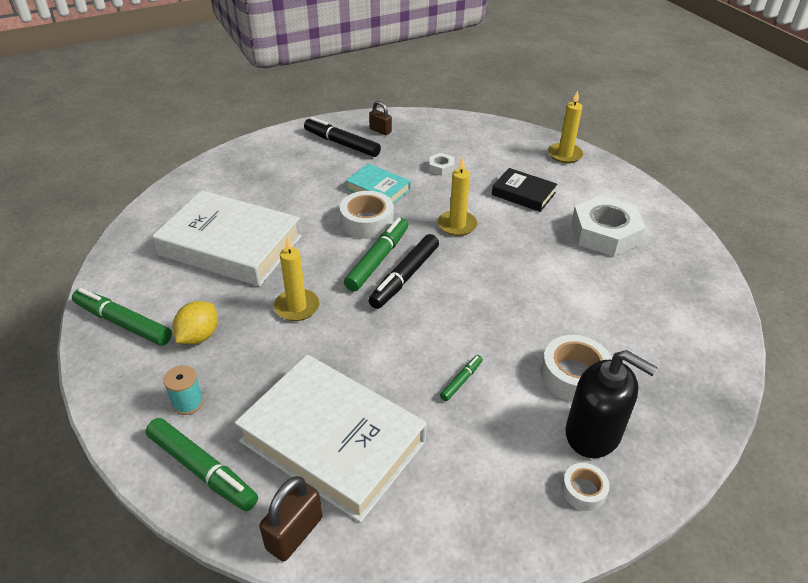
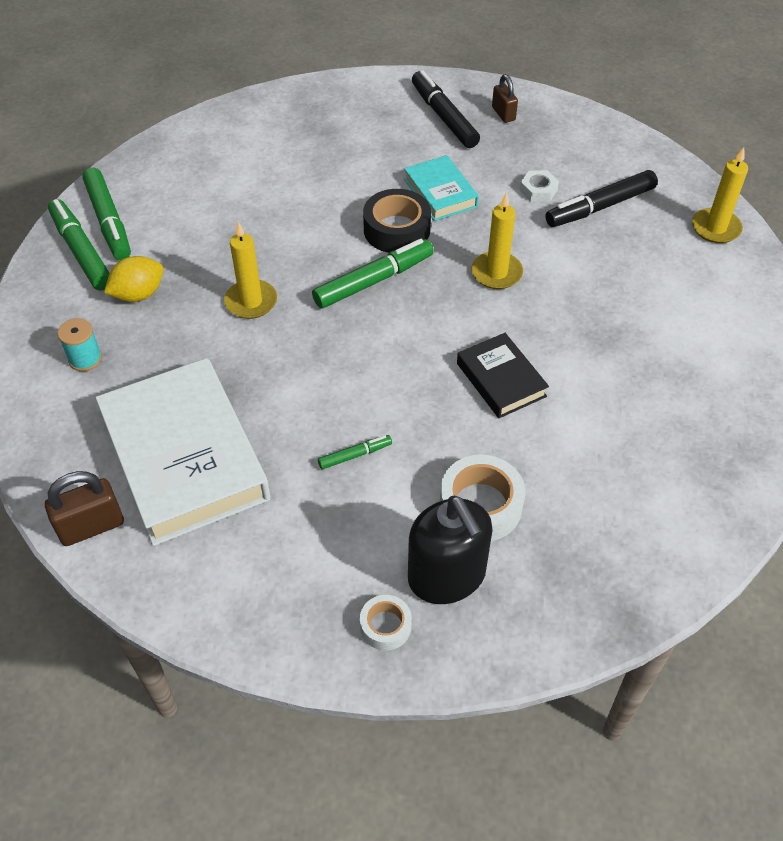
camera: 30 degrees right, 10 degrees up
(202, 470) = (56, 429): green marker -> green marker (109, 221)
(230, 246) = (234, 204): white book -> none
(367, 222) = (397, 230): white tape -> black tape
(404, 277) = (387, 313): black marker -> black marker (600, 207)
(523, 194) = (612, 263): black book -> black book (501, 380)
(605, 233) = (672, 354): white nut -> none

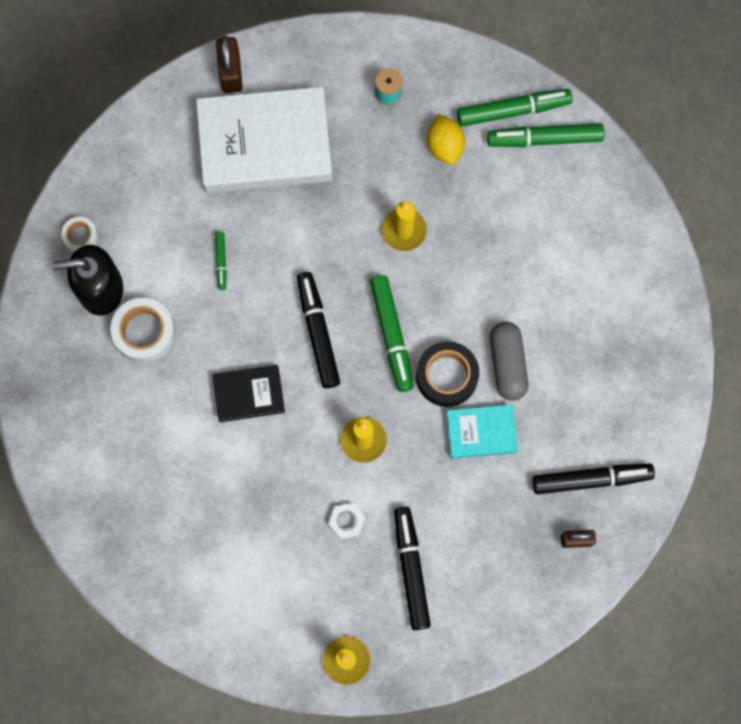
camera: 110 degrees right, 25 degrees up
(363, 192) = (507, 364): none -> grey capsule
(399, 341) = (318, 332): none -> black marker
(538, 190) = (453, 523): white nut -> white nut (347, 522)

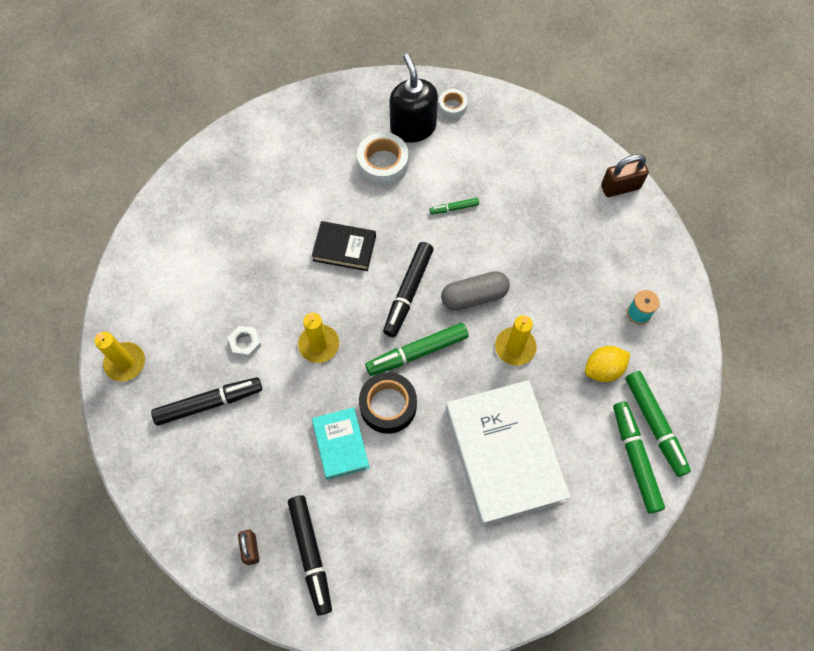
camera: 80 degrees right, 10 degrees down
(249, 394) = (344, 248): black book -> black book turned 60 degrees counterclockwise
(265, 144) = (564, 223): white book -> white book (504, 455)
(318, 332) = (408, 292): black marker -> black marker turned 135 degrees clockwise
(507, 364) = (409, 458): grey capsule -> grey capsule (474, 296)

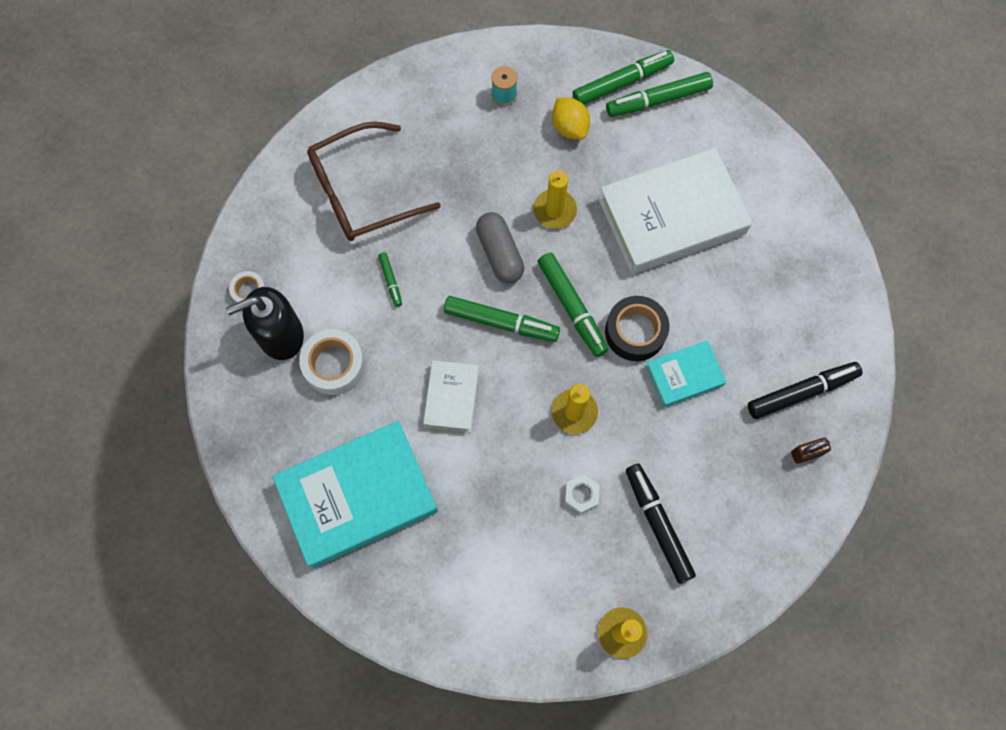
camera: 95 degrees left, 5 degrees up
(272, 176) = (358, 496): none -> turquoise book
(344, 248) = (451, 397): black book -> white book
(408, 292) = (501, 322): black marker -> green marker
(539, 190) = (362, 192): none -> brown glasses
(620, 187) = (354, 111): brown padlock -> none

